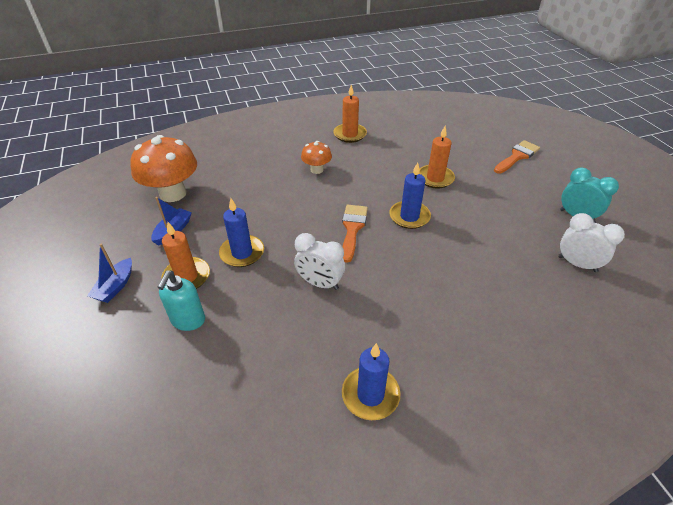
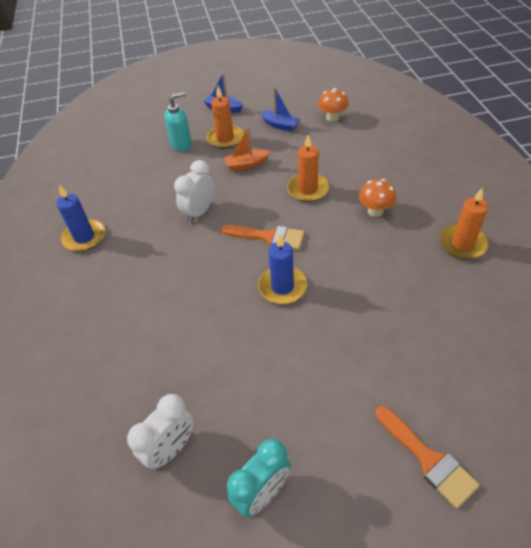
camera: 100 degrees right, 5 degrees up
(173, 193) = (332, 118): orange mushroom -> orange mushroom, size x0.53
(188, 320) = (182, 145): turquoise soap dispenser -> turquoise soap dispenser turned 135 degrees clockwise
(242, 253) = (246, 165): blue candle -> orange boat
(435, 178) = (360, 326): orange candle -> orange candle (308, 189)

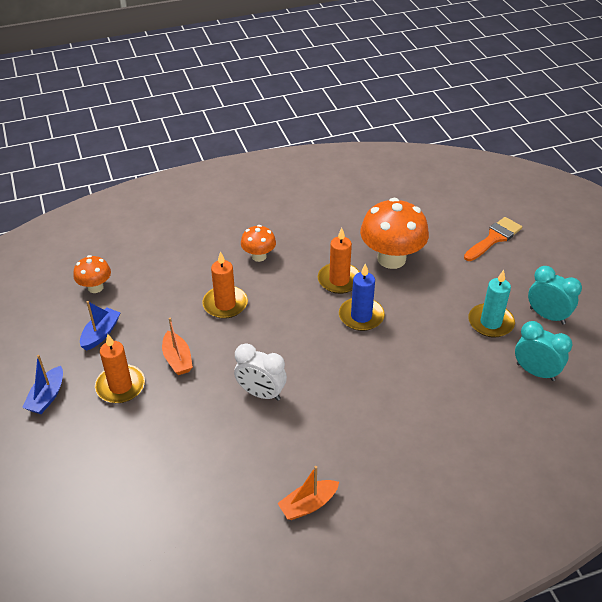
camera: 100 degrees left, 5 degrees down
(84, 237) = (308, 505): blue candle -> orange boat
(171, 449) = (535, 372): white clock -> turquoise clock
(182, 145) = (126, 432): turquoise soap dispenser -> none
(258, 415) = (490, 322): none -> turquoise candle
(268, 237) = (297, 330): orange brush -> none
(376, 324) = (391, 259): none -> orange mushroom
(462, 244) = (299, 208): orange candle -> orange candle (339, 280)

